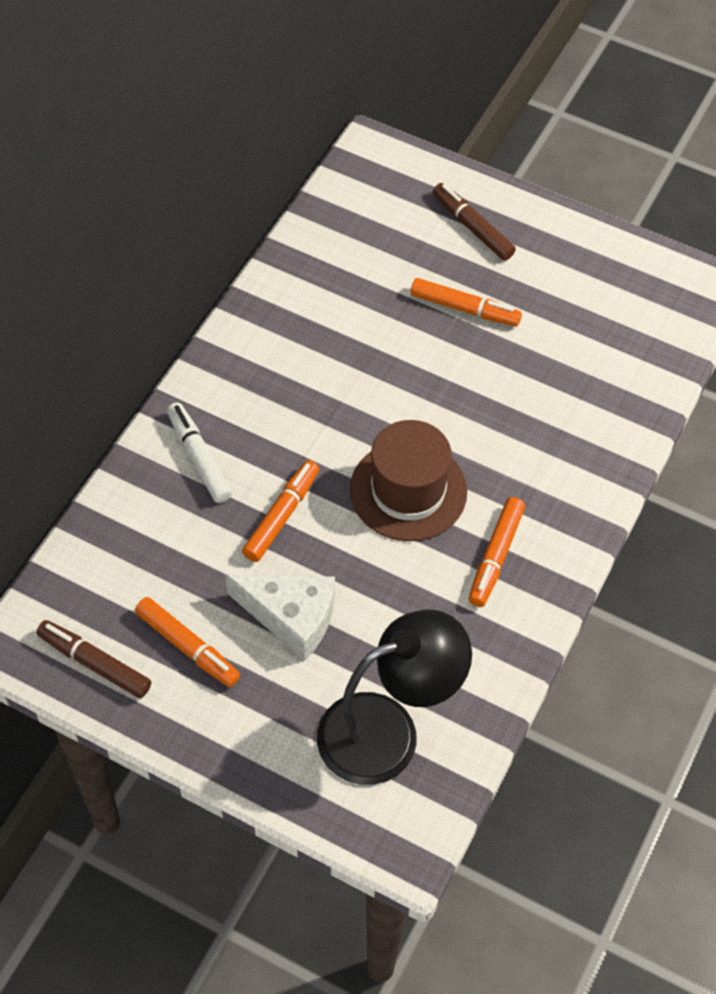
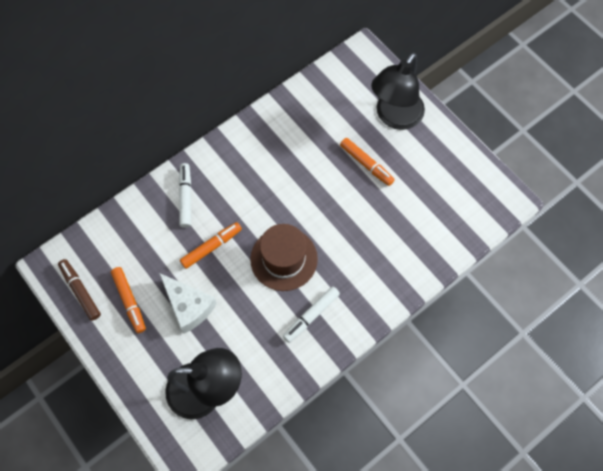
camera: 25 degrees right, 10 degrees up
(472, 227) = (394, 117): brown marker -> black lamp
(495, 557) = (311, 316): orange marker -> white marker

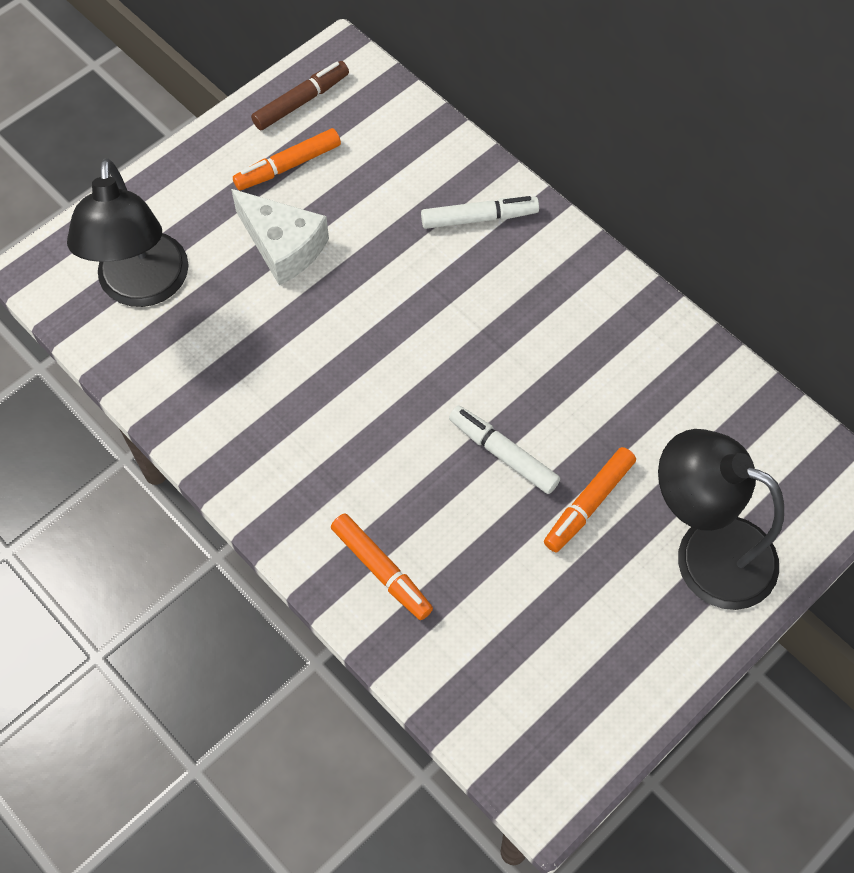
camera: 85 degrees right, 5 degrees down
(189, 306) = (283, 246): white cheese -> white cheese turned 90 degrees counterclockwise
(211, 247) = (391, 266): orange marker -> orange marker (381, 570)
(284, 259) = (378, 377): brown hat -> none
(311, 316) = (274, 429): white marker -> white marker (503, 454)

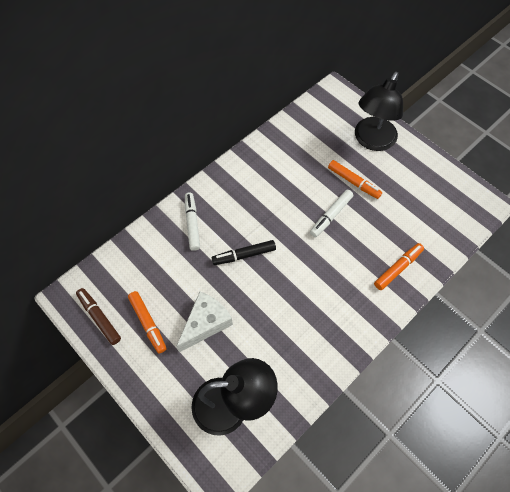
camera: 90 degrees left, 0 degrees up
(413, 301) = (244, 255): none -> black marker

